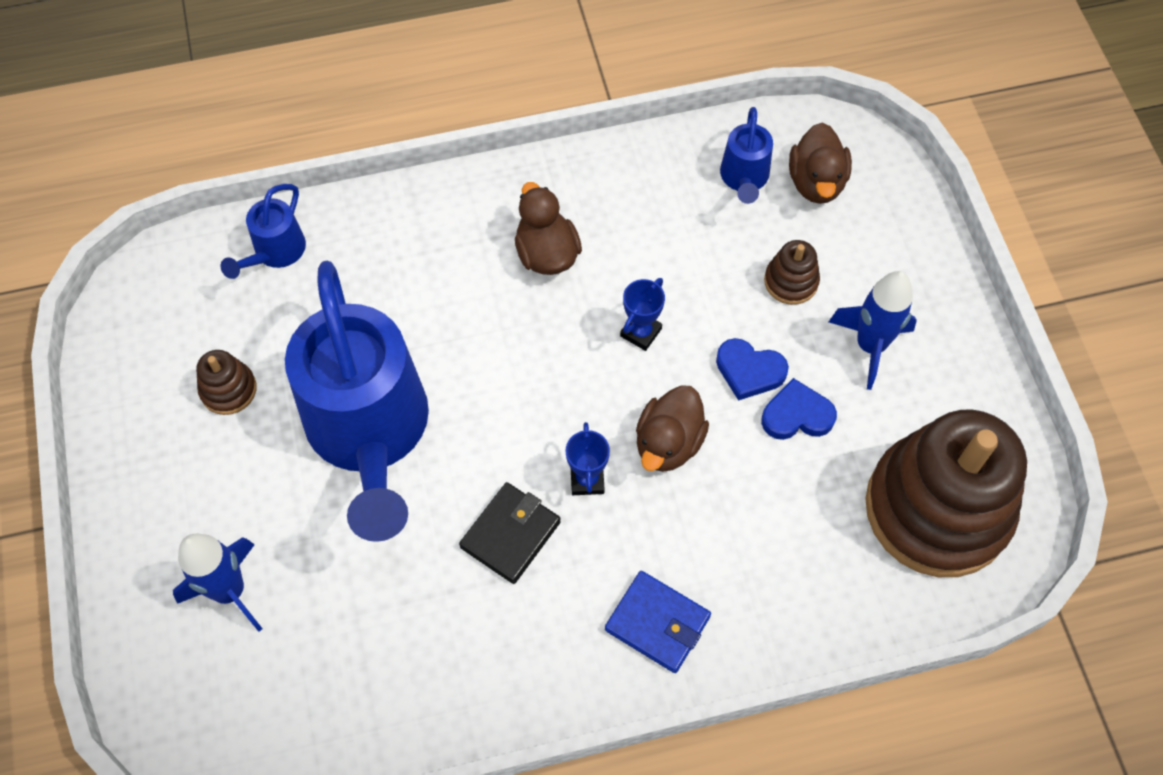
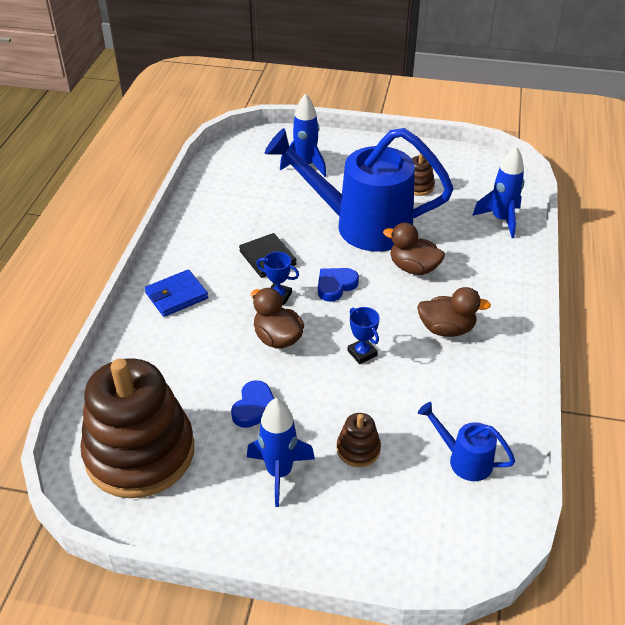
camera: 115 degrees right, 20 degrees down
(275, 252) = (501, 220): blue watering can -> blue rocket
(749, 371) = (301, 396): blue heart -> blue heart (335, 286)
(816, 182) = (441, 506): brown duck -> brown duck (413, 268)

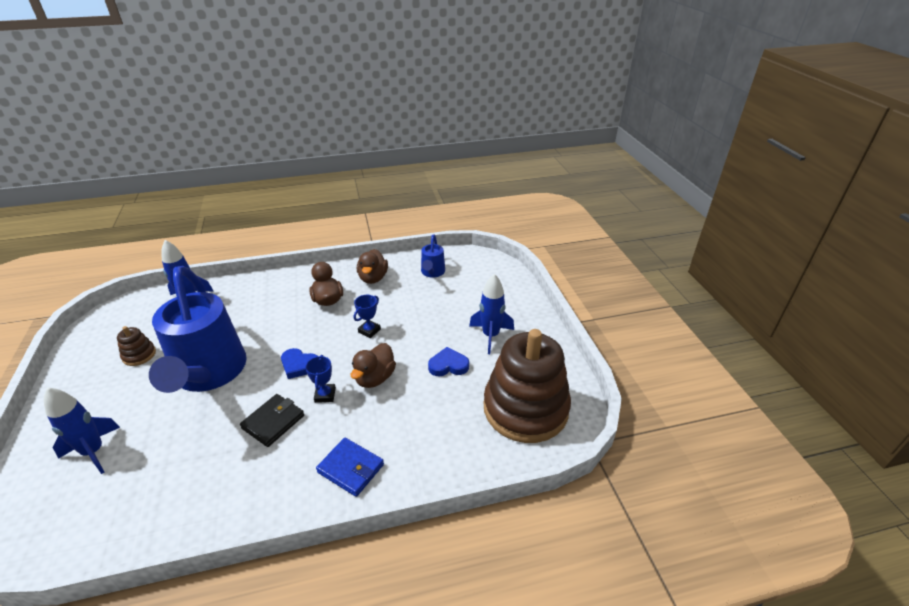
camera: 115 degrees left, 5 degrees down
(358, 449) = (451, 310): brown stacking toy -> none
(413, 268) = (263, 330): brown duck -> brown duck (373, 278)

